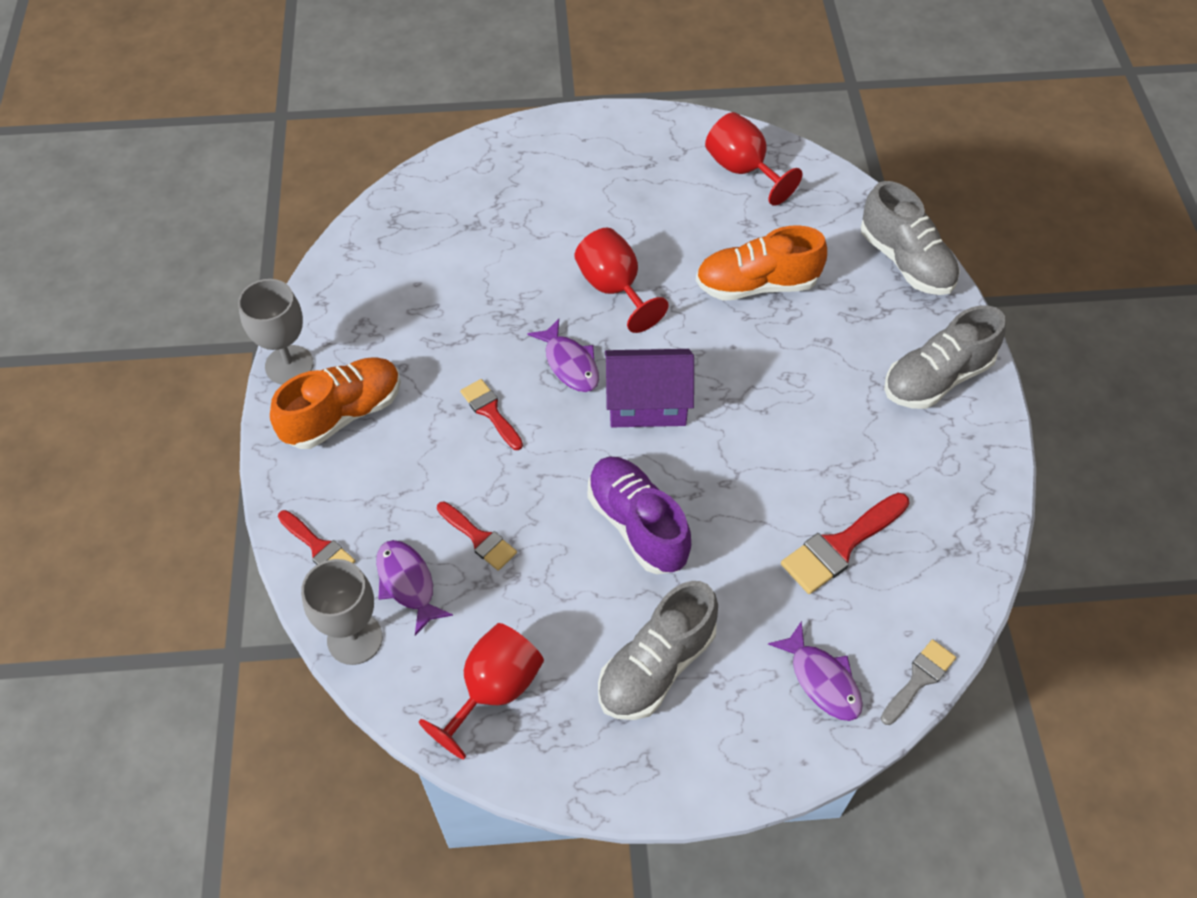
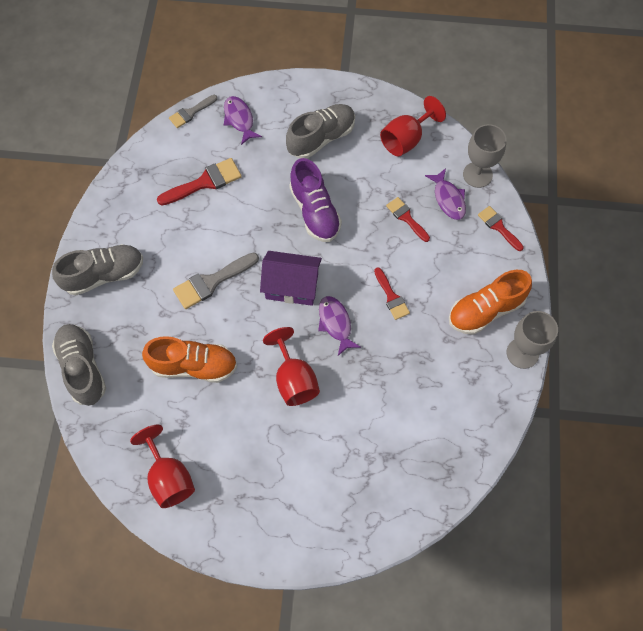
camera: 170 degrees left, 10 degrees up
(771, 392) = (211, 282): none -> grey brush

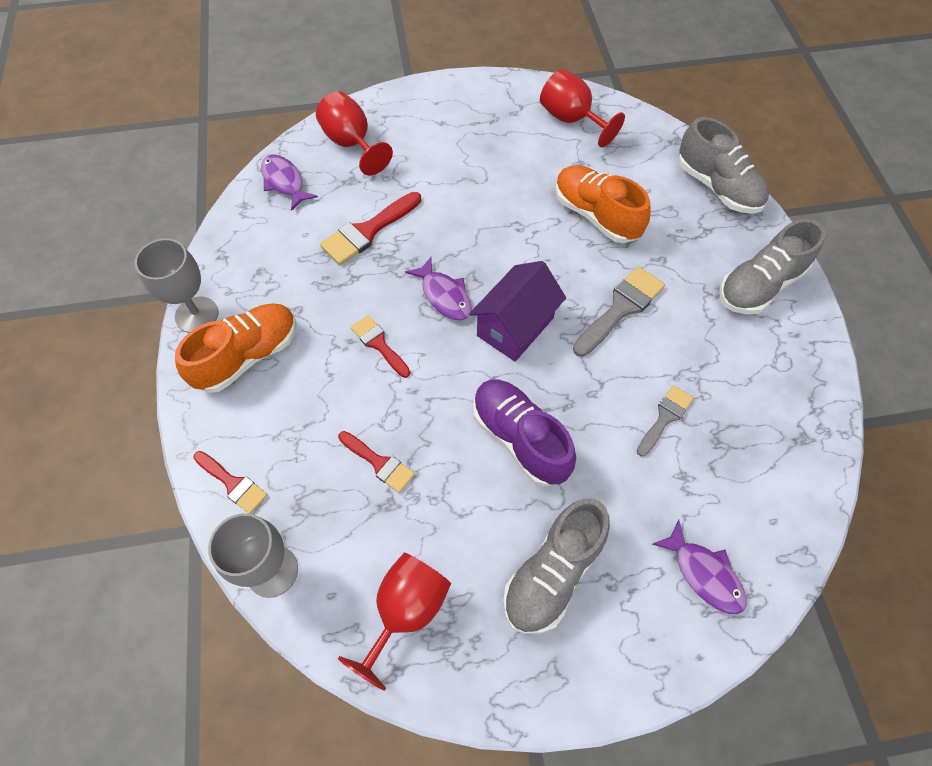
camera: 165 degrees right, 5 degrees down
(191, 112) = (790, 565): grey brush -> grey brush (665, 417)
(194, 366) = (596, 215): orange shoe -> orange shoe turned 60 degrees clockwise
(205, 182) = (701, 444): red brush -> red brush (367, 231)
(292, 286) = (515, 327): purple house -> purple house turned 45 degrees counterclockwise
(294, 379) = (475, 227): red goblet -> red goblet (352, 144)
(448, 199) = (317, 512): purple fish -> purple fish (284, 182)

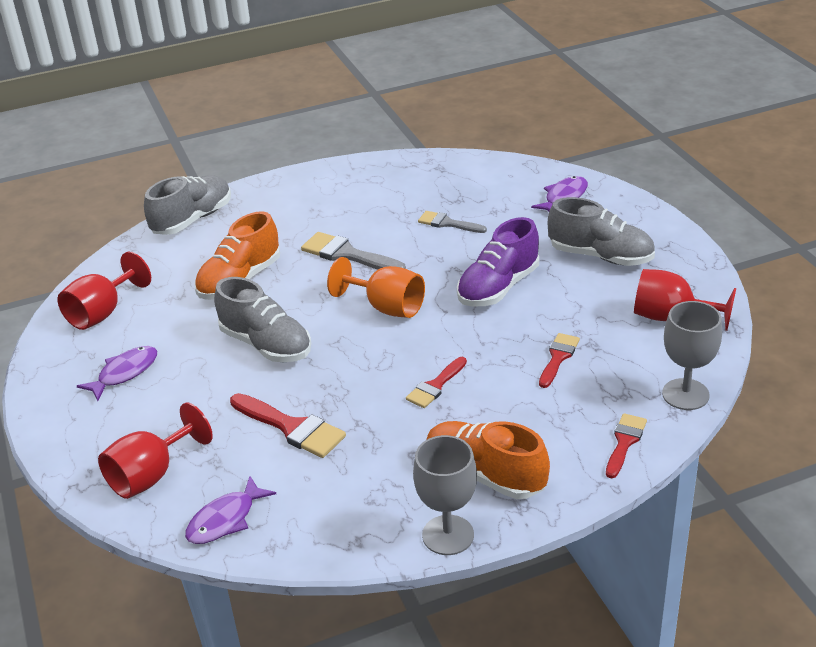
camera: 100 degrees left, 25 degrees down
(444, 295) = (364, 356): purple fish -> purple fish (124, 373)
(515, 327) = (386, 307): purple house -> orange goblet
(759, 285) = (303, 192): grey shoe -> grey shoe (266, 345)

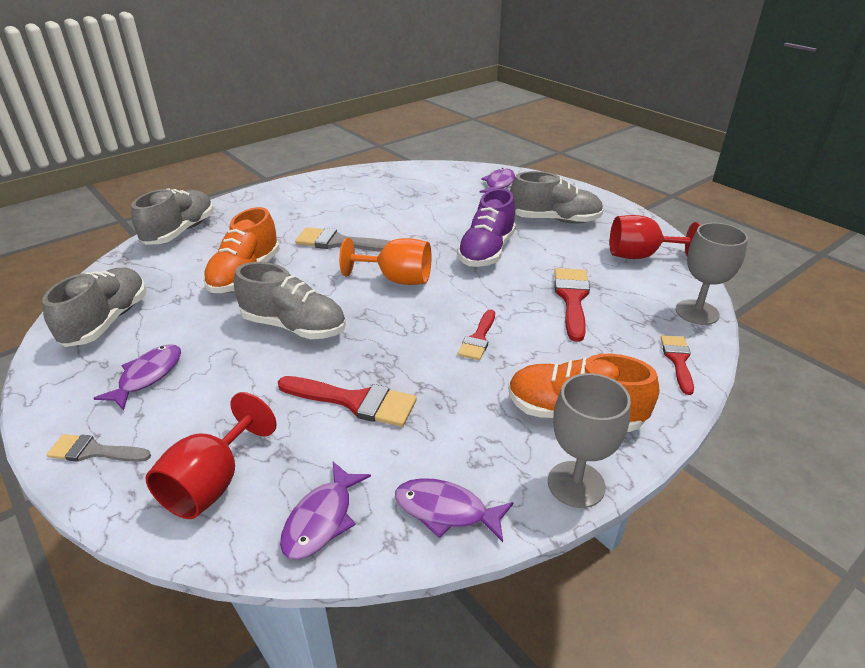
camera: 20 degrees left, 0 degrees up
(102, 313) = (107, 321): red goblet -> grey shoe
(326, 533) = (446, 511): none -> purple fish
(447, 223) = (416, 211): grey brush -> grey brush (94, 451)
(558, 357) = (572, 299): red brush -> red brush, size x1.56

